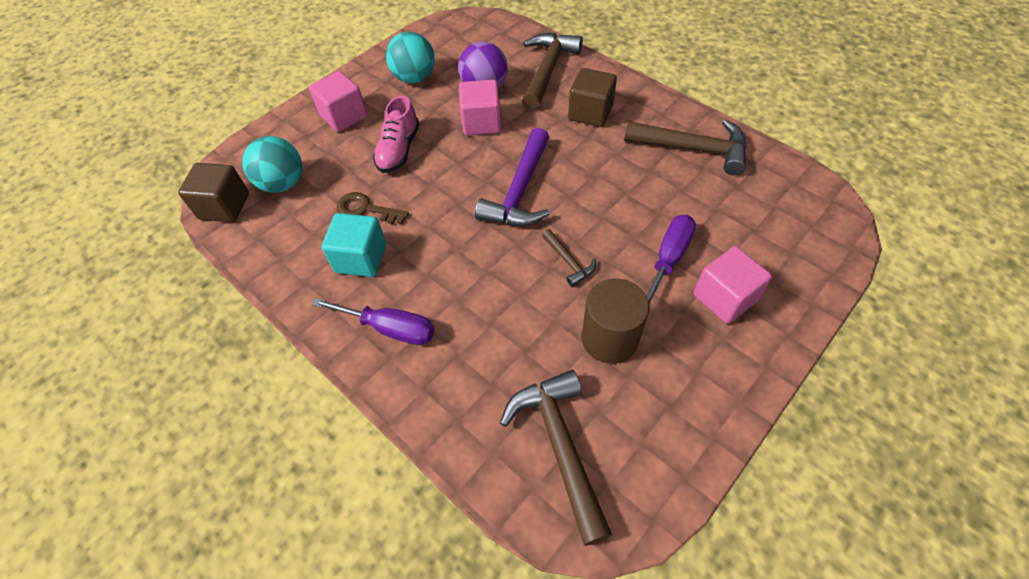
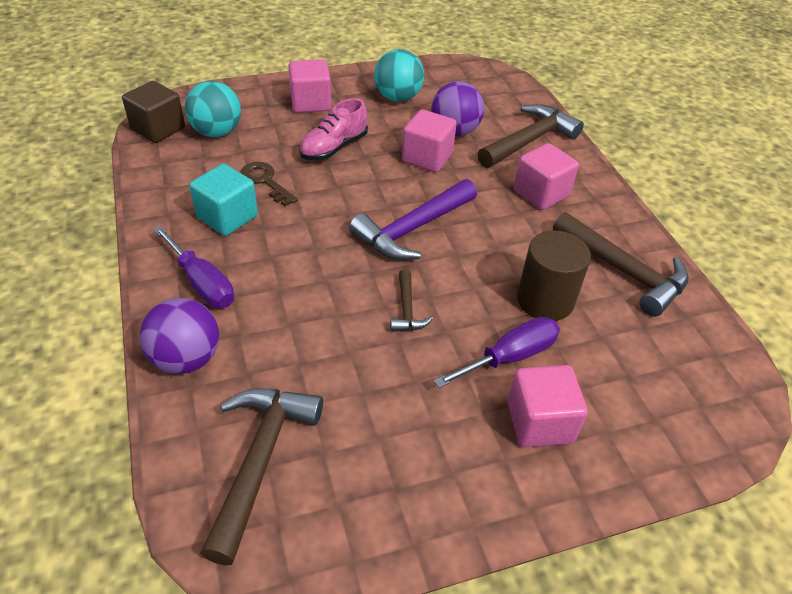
camera: 25 degrees right, 10 degrees down
(433, 400) = (186, 358): none -> purple ball
(590, 112) = (541, 193): brown cube -> pink cube
(609, 339) = (388, 395): brown cylinder -> brown cylinder (545, 300)

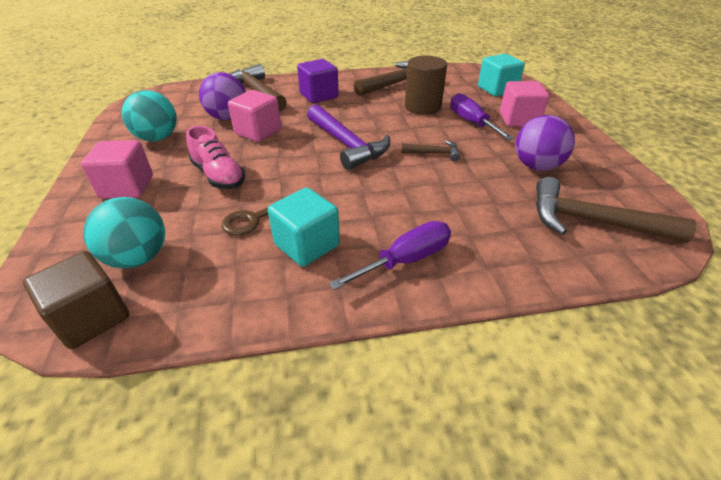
camera: 80 degrees left, 5 degrees down
(186, 358) = (505, 266): purple ball -> purple ball (536, 166)
(541, 193) = (319, 96): pink cube -> purple cube
(658, 406) = (497, 89): none -> turquoise cube

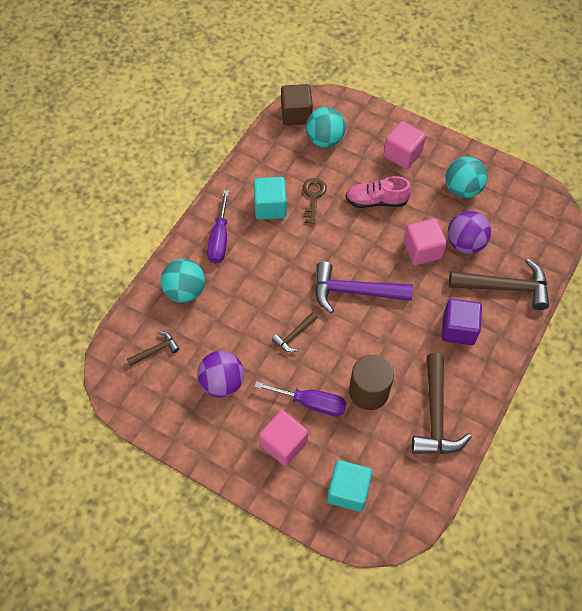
camera: 130 degrees right, 20 degrees up
(506, 244) = (185, 291): none -> turquoise ball
(591, 222) = (156, 350): brown hammer -> brown hammer, size x0.50

